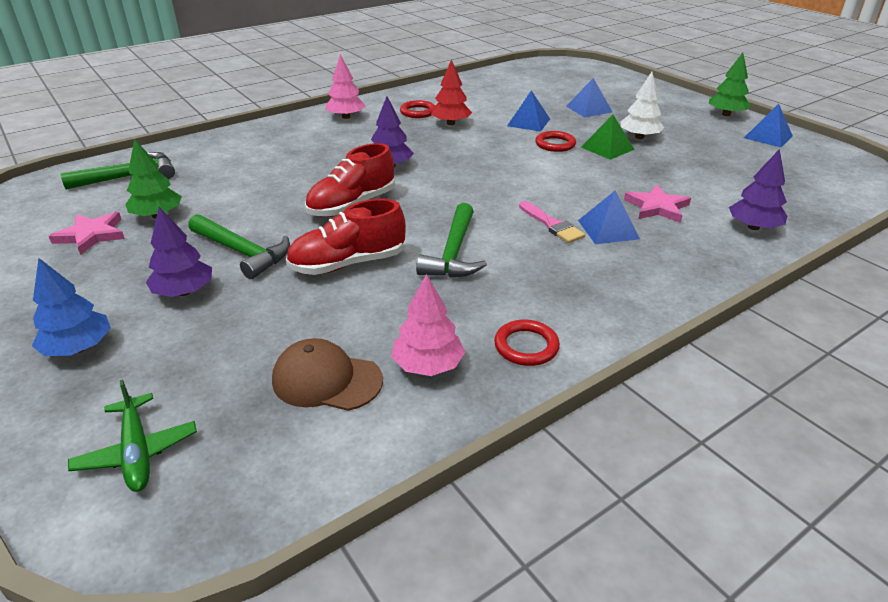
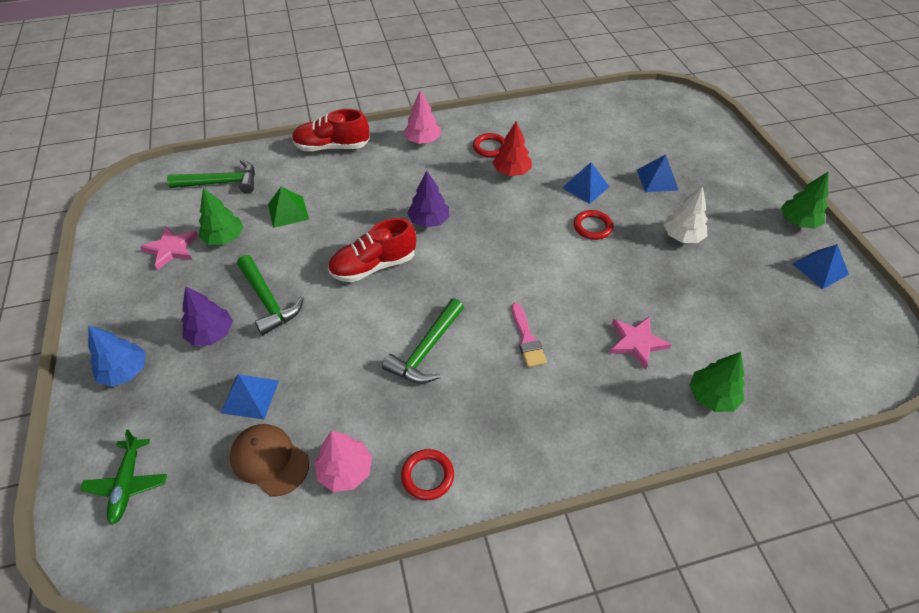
camera: 20 degrees right, 15 degrees up
(348, 264) = (339, 338): red shoe -> red shoe (332, 147)
(607, 148) = (640, 245): green pyramid -> green pyramid (288, 211)
(608, 229) = (573, 359): blue pyramid -> blue pyramid (250, 396)
(753, 227) = (712, 396): purple tree -> green tree

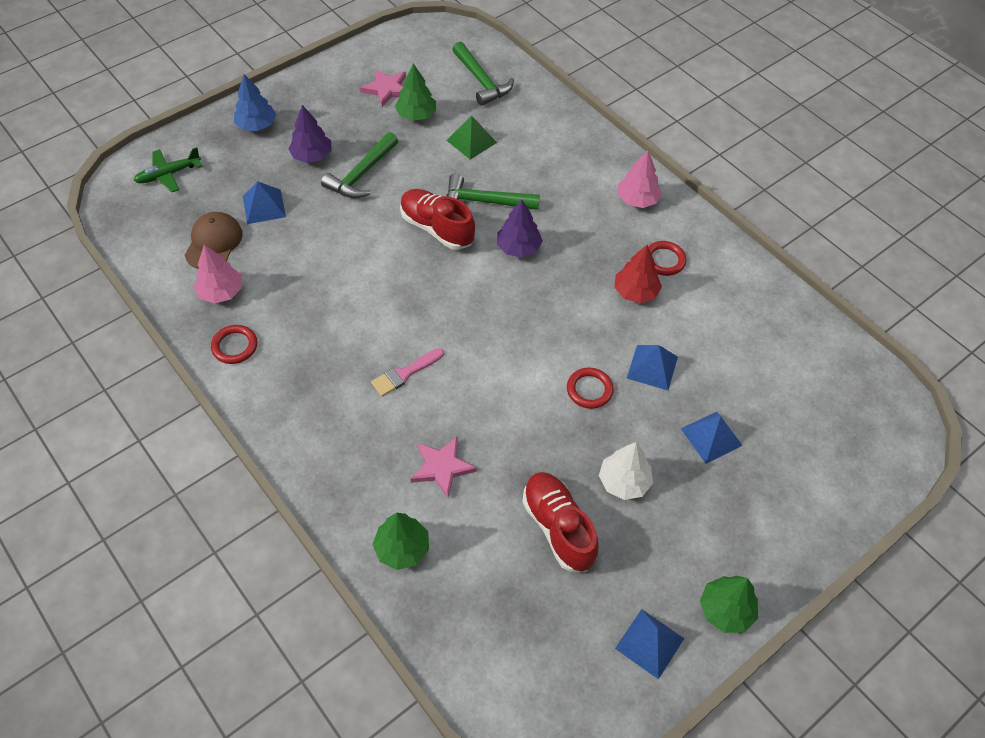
camera: 65 degrees right, 5 degrees up
(332, 147) = (579, 134): red shoe -> red shoe (558, 527)
(426, 350) = (358, 302): green hammer -> green hammer (485, 202)

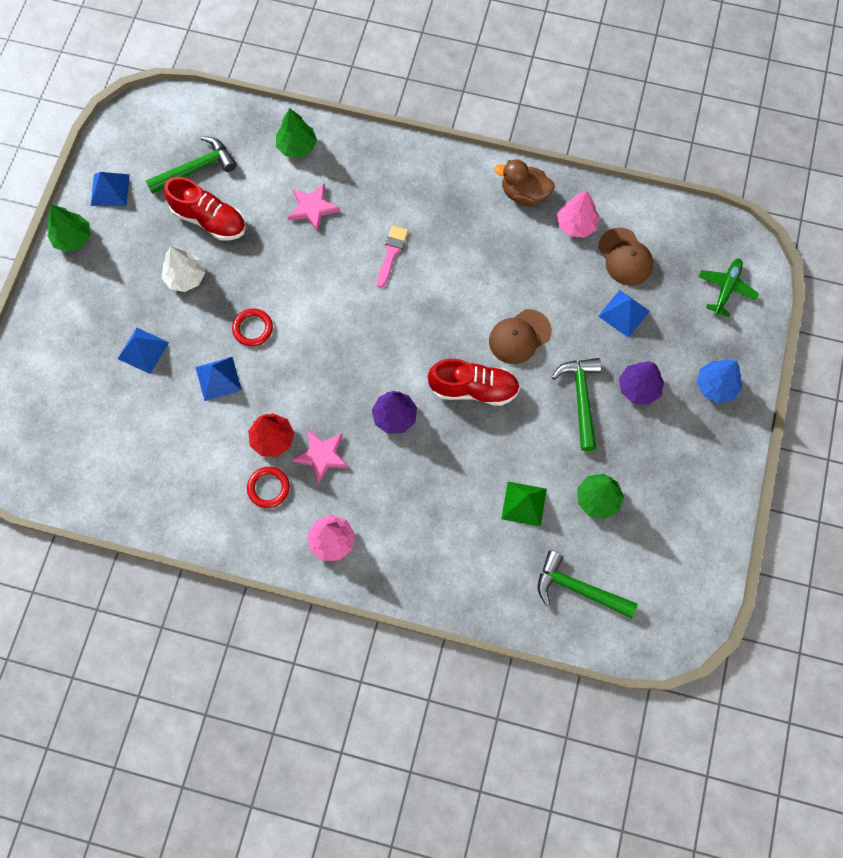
camera: 145 degrees right, 15 degrees up
(235, 346) = (524, 194): red ring -> brown duck
(362, 240) = (519, 337): none -> brown cap
(386, 89) = (652, 511): pink star -> pink star (322, 456)
(485, 202) = (457, 444): green hammer -> green hammer (196, 169)

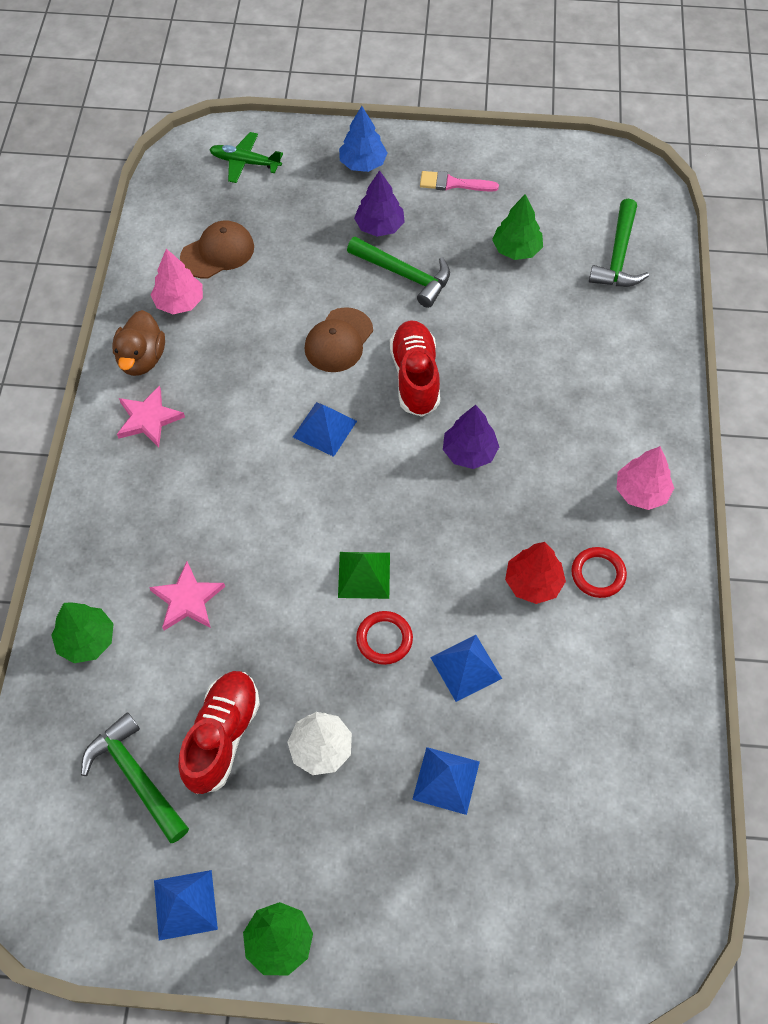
camera: 100 degrees left, 10 degrees down
(322, 456) = (540, 522): pink star -> pink star (148, 419)
(391, 253) = (245, 491): pink brush -> pink brush (453, 183)
(519, 337) = (338, 340): brown cap -> brown cap turned 75 degrees clockwise
(524, 503) = (540, 312): green pyramid -> green pyramid (364, 575)
(581, 399) = (404, 275): green hammer -> green hammer turned 135 degrees counterclockwise
(623, 313) = (290, 247): blue pyramid -> blue pyramid (324, 429)

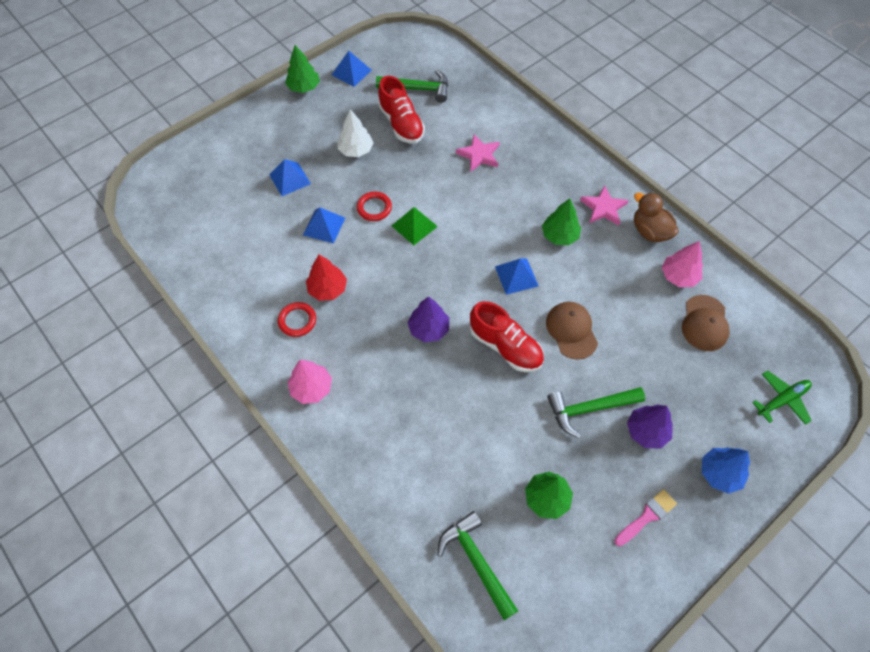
camera: 135 degrees right, 0 degrees up
(86, 640) = (499, 111): green tree -> green tree (559, 235)

